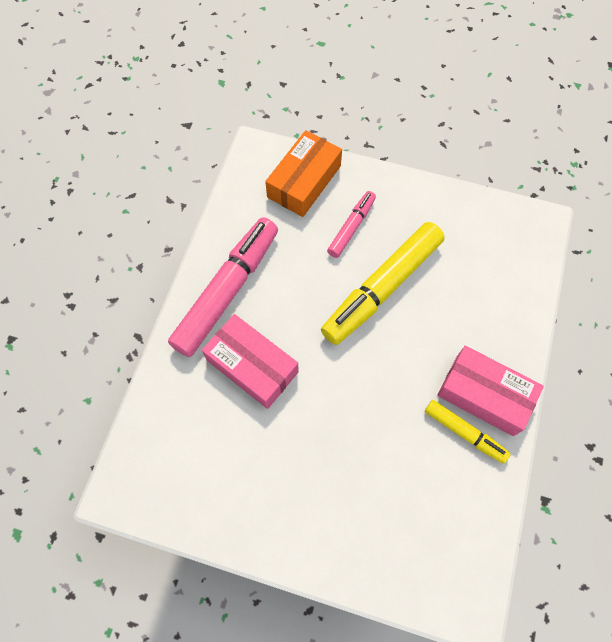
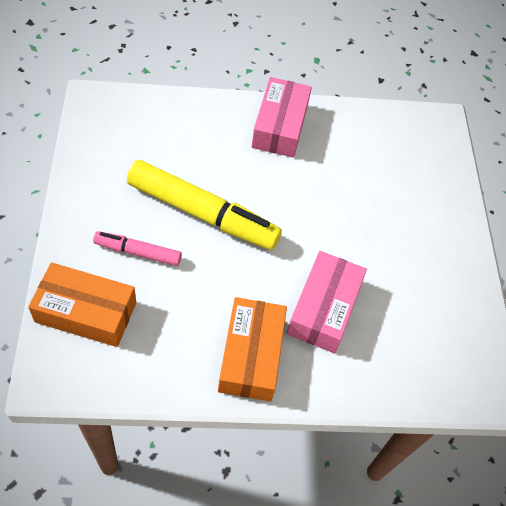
camera: 115 degrees left, 10 degrees down
(227, 291) = (251, 355): pink marker -> orange box
(464, 433) = (318, 136): yellow marker -> none

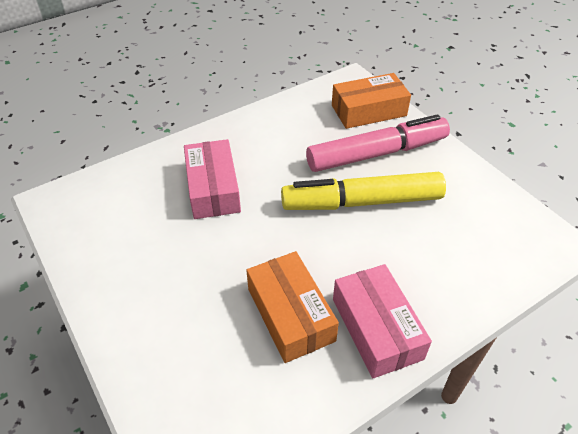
camera: 155 degrees right, 10 degrees down
(138, 252) = (377, 153): pink marker -> pink marker, size x1.93
(251, 355) = (246, 139): orange box -> orange box (290, 314)

